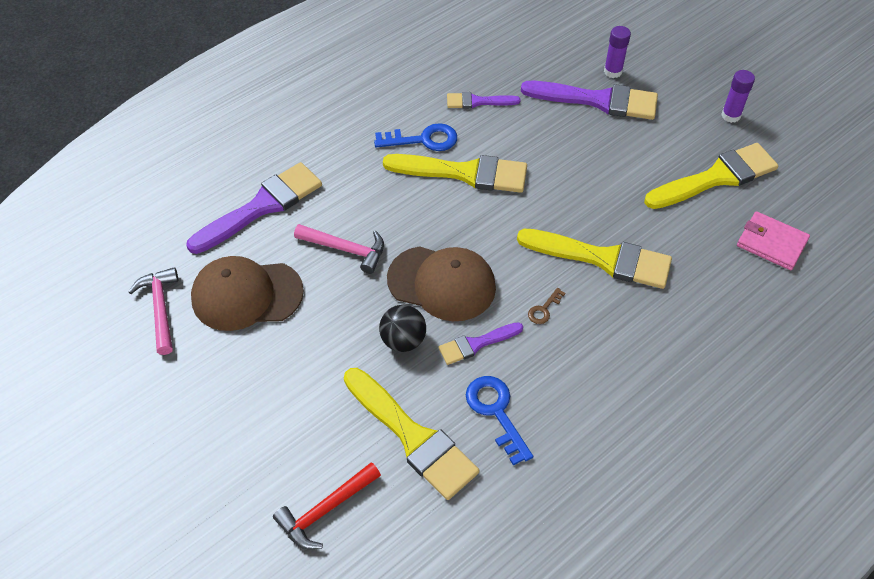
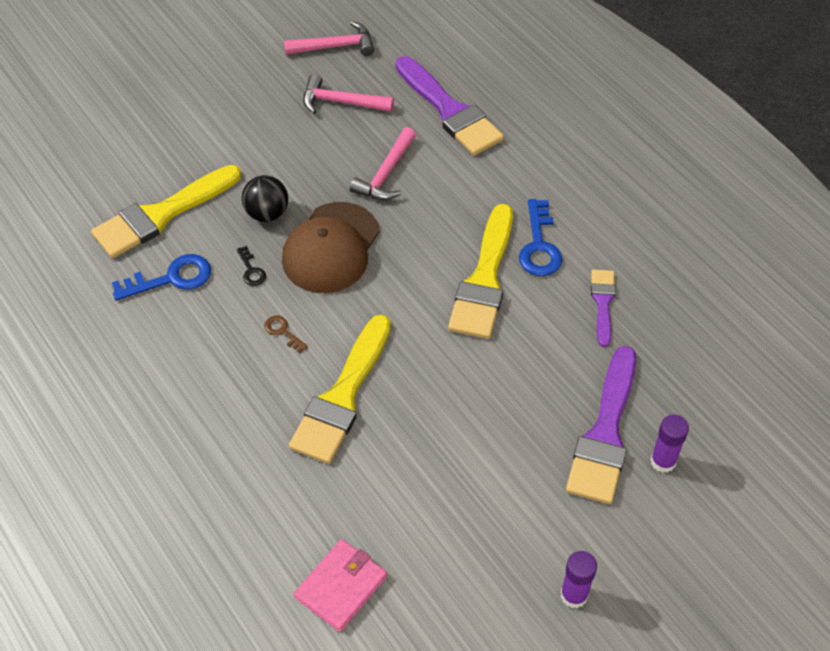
camera: 95 degrees right, 0 degrees up
(246, 295) = (341, 102): brown cap -> pink hammer
(325, 510) = (108, 154): red hammer -> none
(476, 344) = (251, 270): purple brush -> black key
(716, 177) = (457, 547): yellow brush -> none

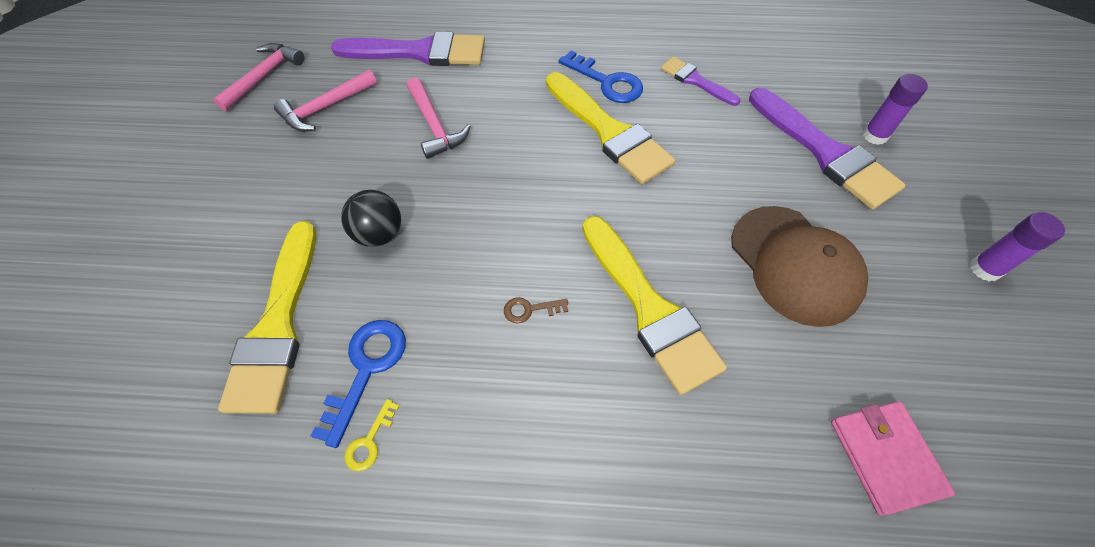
camera: 50 degrees left, 5 degrees up
(131, 313) = (370, 441): none -> yellow key
(251, 270) = (431, 289): black key -> none
(331, 248) = (471, 211): brown cap -> brown cap (795, 264)

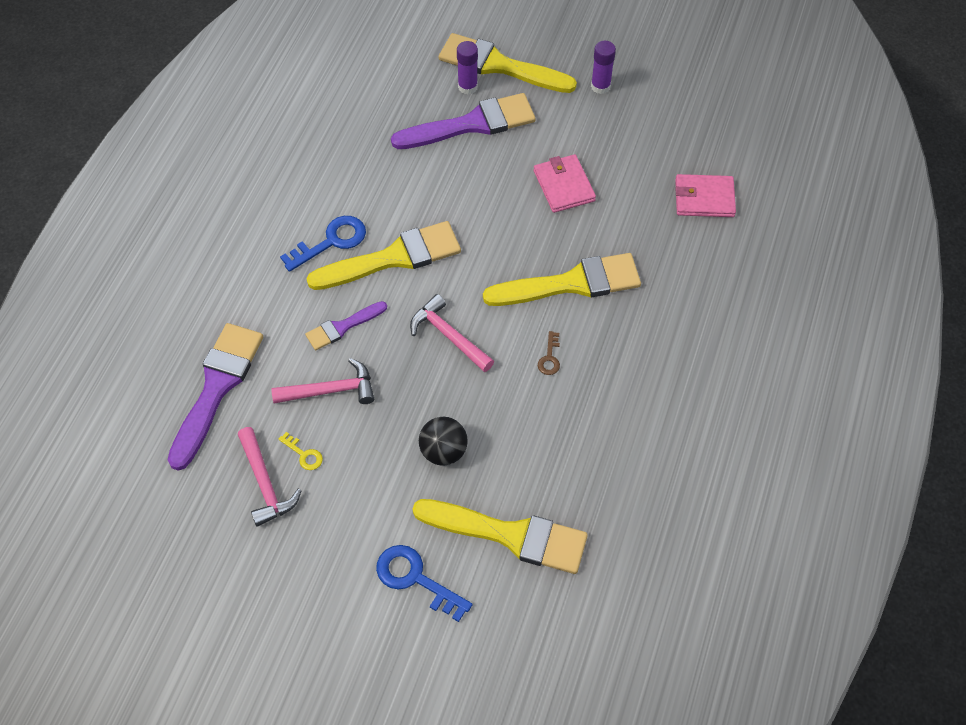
camera: 75 degrees left, 0 degrees up
(264, 76) = (188, 541): pink hammer -> pink hammer (448, 335)
(366, 369) = (567, 474): blue key -> blue key (415, 579)
(370, 441) = (623, 477): yellow key -> yellow key (304, 454)
(695, 81) = (359, 176): purple brush -> purple brush (343, 327)
(795, 264) = (564, 186): brown cap -> pink wallet
(929, 156) = (499, 65): none -> yellow brush

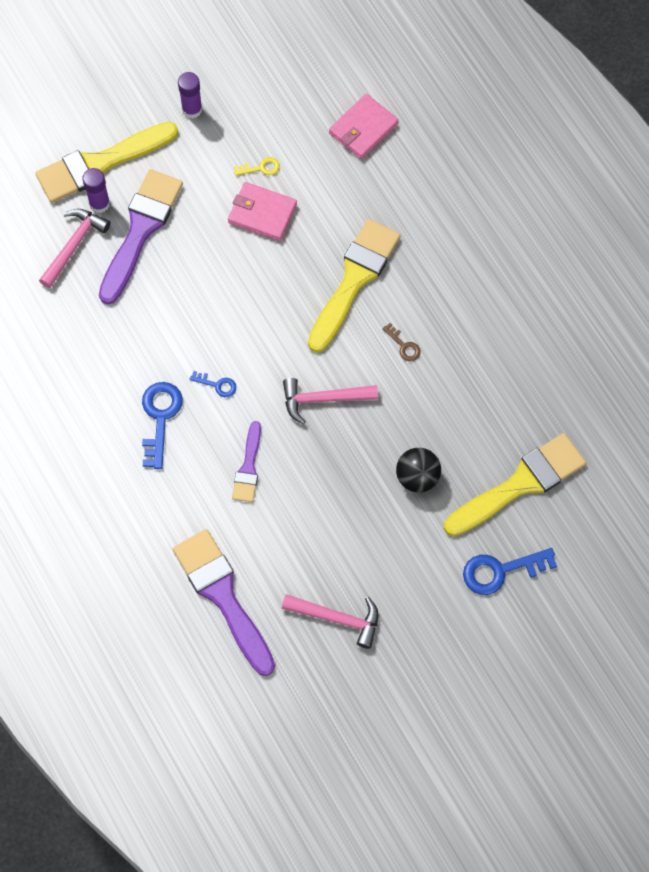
camera: 50 degrees left, 10 degrees up
(304, 454) = (336, 574): yellow key -> yellow key (261, 168)
(331, 390) = (297, 516): pink hammer -> pink hammer (74, 245)
(393, 258) = (217, 385): yellow brush -> blue key

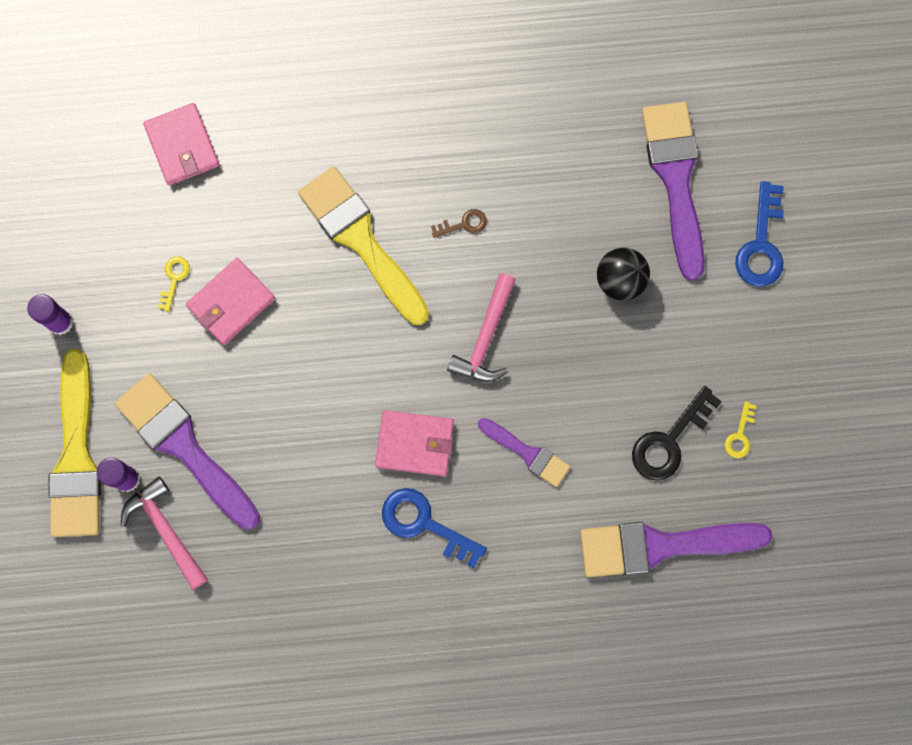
camera: 65 degrees left, 10 degrees up
(217, 385) = (415, 444): blue key -> pink wallet
(308, 567) = (669, 441): none -> black key
(338, 618) = (740, 435): pink hammer -> yellow key
(520, 484) = (675, 179): yellow brush -> purple brush

